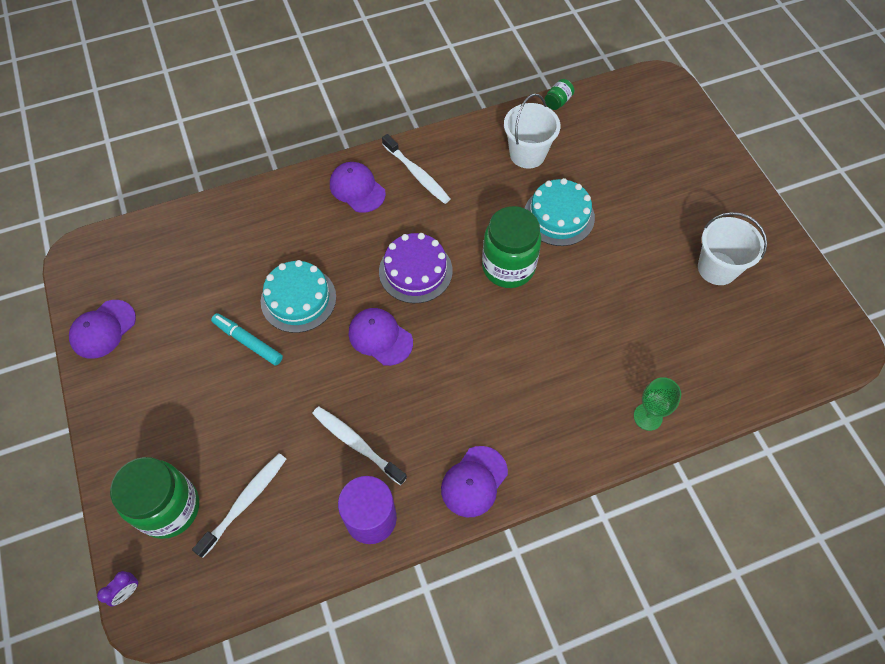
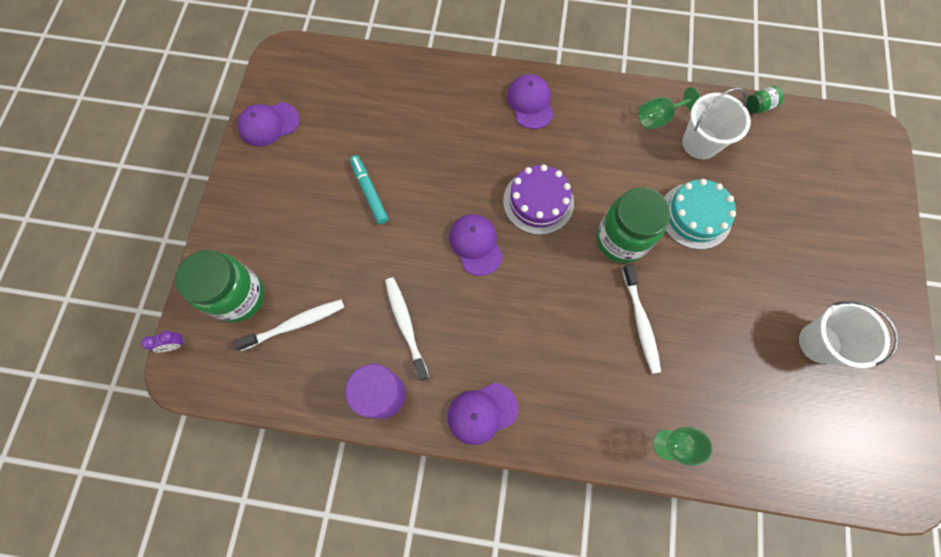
camera: 30 degrees right, 10 degrees up
(298, 299) = (428, 176): turquoise cake -> none
(417, 174) = (589, 114): white toothbrush -> white toothbrush (640, 322)
(479, 149) = (658, 118): none -> green goblet

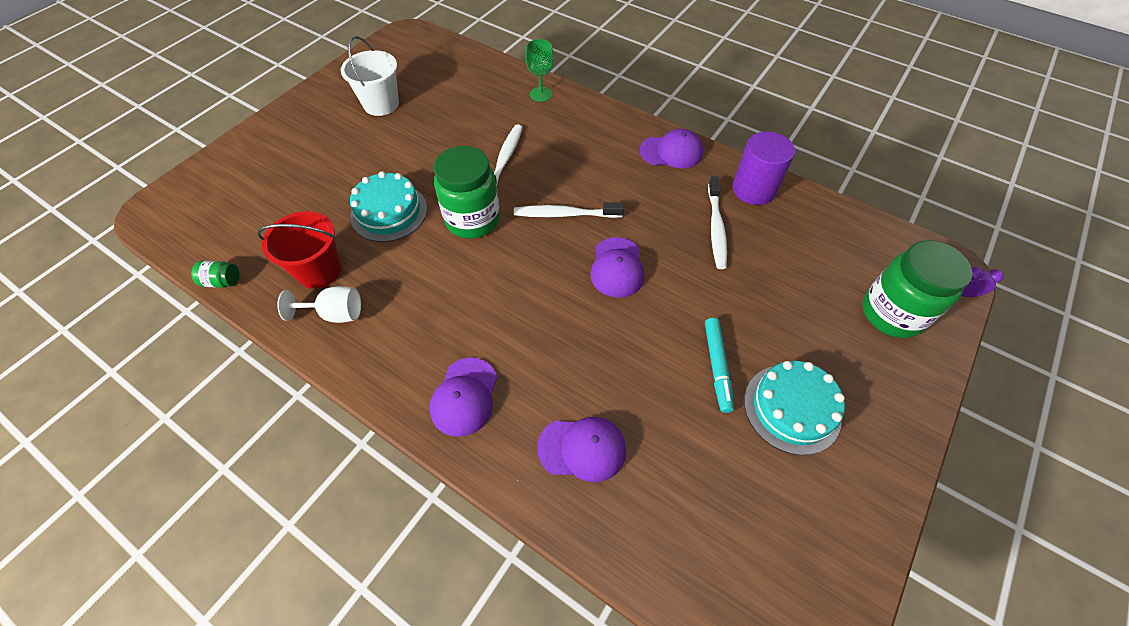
camera: 155 degrees left, 15 degrees down
(269, 124) = (843, 526): purple cap -> purple cap (582, 449)
(295, 324) = (829, 267): white toothbrush -> white toothbrush (565, 214)
(310, 183) = (792, 408): none -> turquoise cake
(538, 201) = (529, 282): purple cake -> none
(658, 118) = (335, 314): green goblet -> white goblet
(700, 143) = (319, 270): white bucket -> red bucket

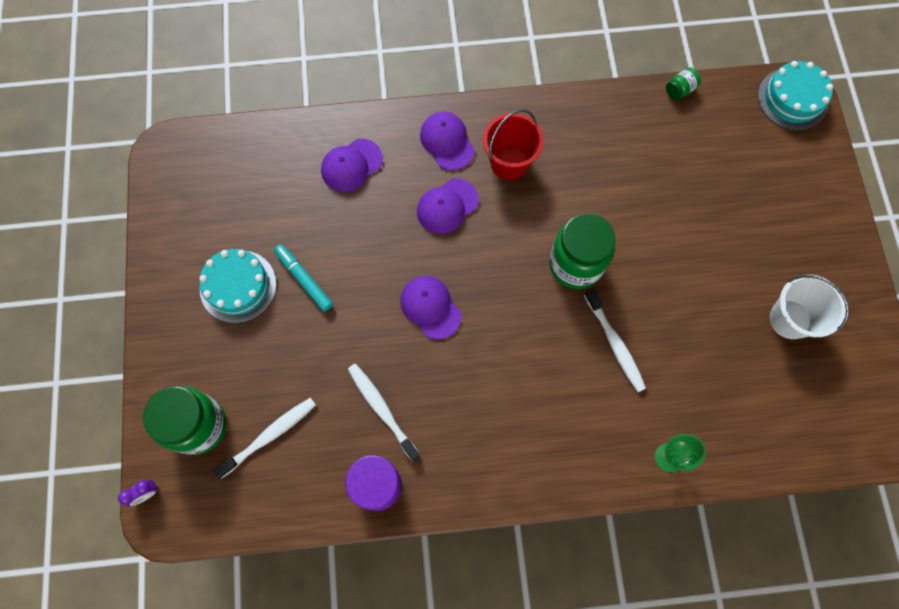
camera: 140 degrees right, 15 degrees up
(319, 270) = (630, 143): red bucket -> red bucket (509, 162)
(335, 314) = (582, 126): white goblet -> none
(389, 212) = (643, 221): turquoise cake -> turquoise cake (793, 99)
(565, 214) = (511, 326): white toothbrush -> white toothbrush (269, 436)
(671, 152) = (482, 476): purple cap -> purple cap (447, 206)

